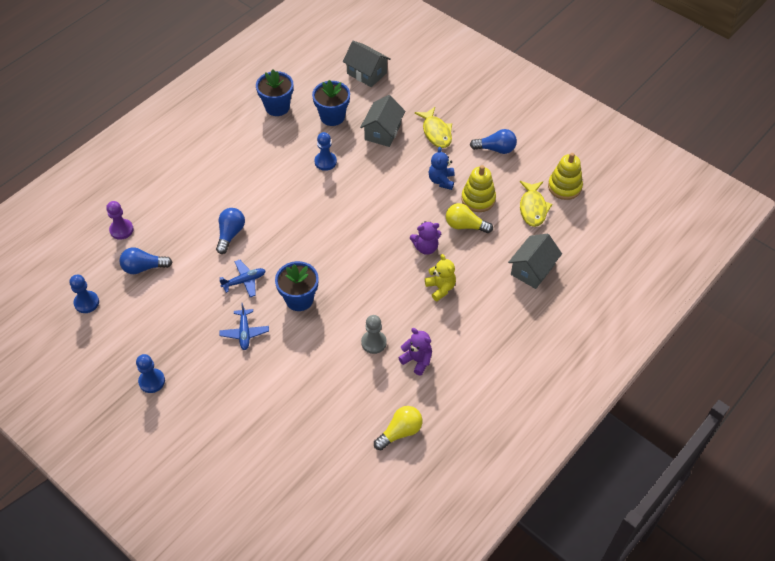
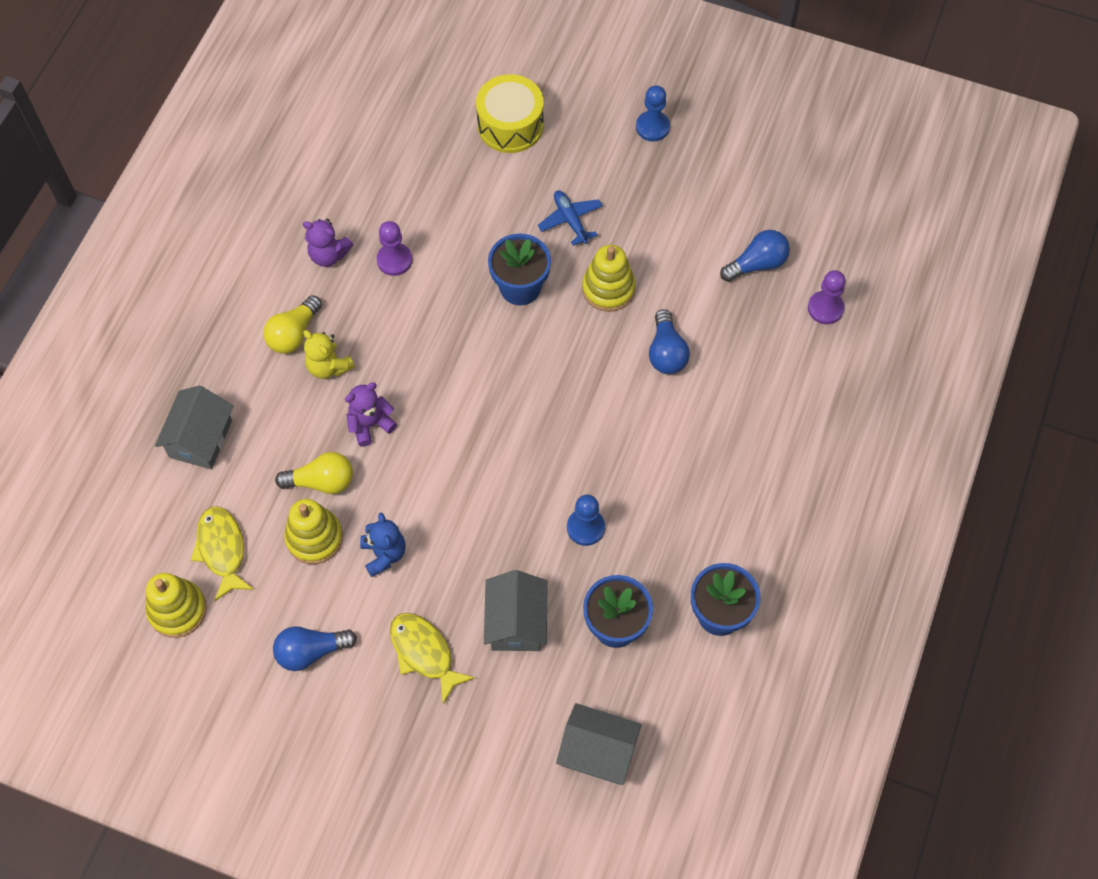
camera: 160 degrees right, 10 degrees up
(86, 303) = (799, 194): blue pawn -> none
(244, 281) = (608, 289): blue plane -> yellow stacking toy
(250, 416) = (510, 125): none -> yellow drum
(374, 342) = (394, 260): grey pawn -> purple pawn
(400, 432) = (321, 162): yellow light bulb -> yellow light bulb (294, 333)

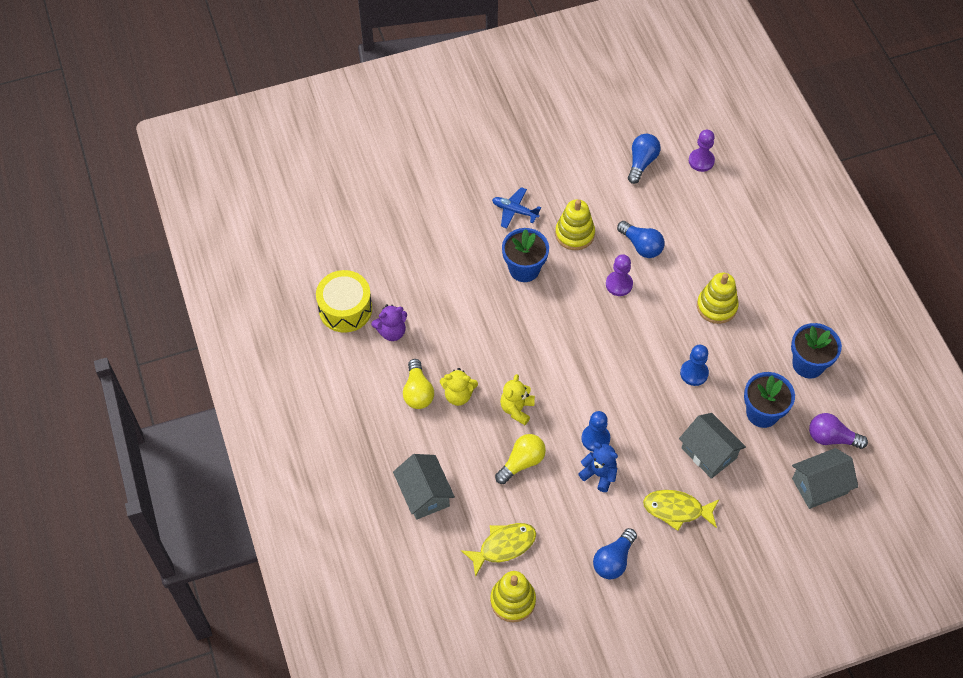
camera: 40 degrees left, 5 degrees down
(222, 550) = (503, 546): yellow fish -> yellow fish turned 120 degrees clockwise
(314, 538) = (550, 497): yellow stacking toy -> yellow stacking toy (716, 306)
(370, 424) = (517, 409): purple teddy bear -> yellow teddy bear
(394, 260) = (435, 306): purple pawn -> purple pawn (619, 284)
(510, 125) = (424, 181): yellow drum -> yellow drum (345, 309)
(652, 127) = (508, 126): blue pawn -> blue pawn (595, 439)
(663, 712) = (831, 438): none -> purple light bulb

